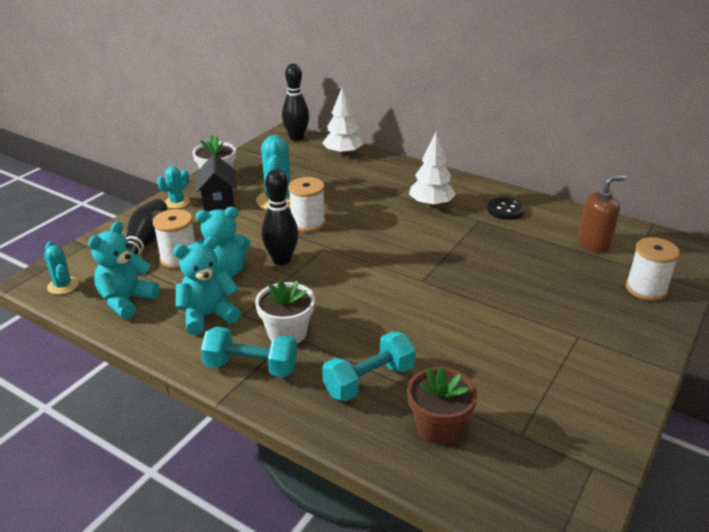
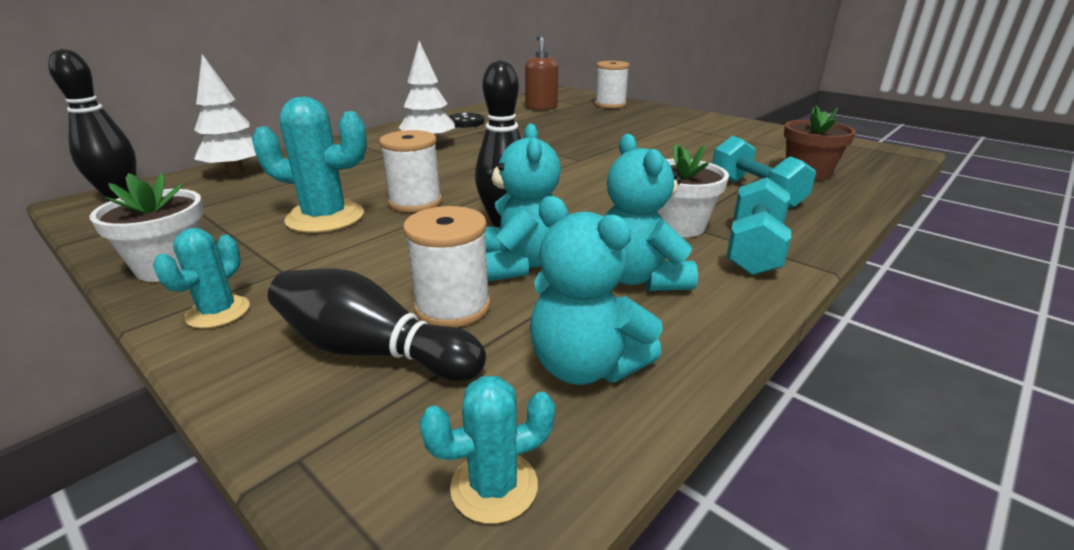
camera: 80 degrees left, 5 degrees down
(177, 202) = (218, 312): turquoise cactus -> turquoise cactus turned 60 degrees clockwise
(218, 201) = (268, 266): black house -> none

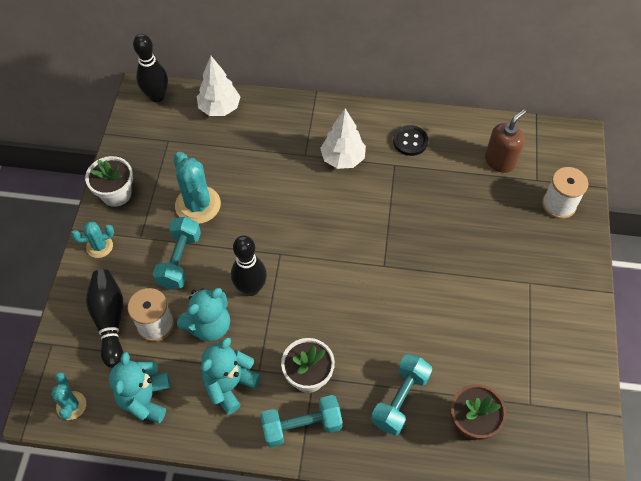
camera: 55 degrees right, 30 degrees up
(379, 253) = (179, 260): none -> turquoise dumbbell
(415, 202) = (245, 228): white spool -> none
(494, 486) = (71, 405): turquoise cactus -> turquoise cactus turned 45 degrees clockwise

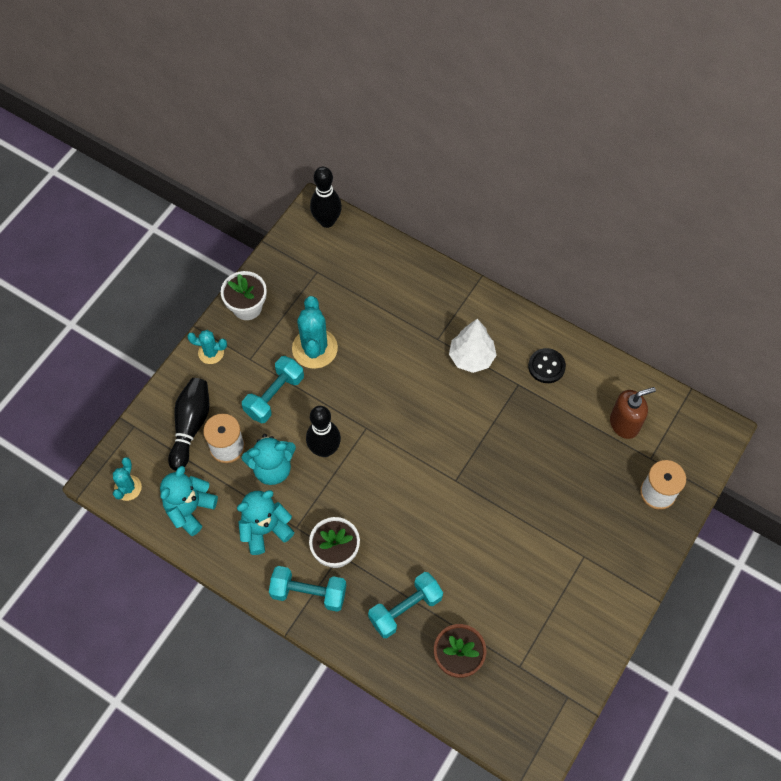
camera: 25 degrees right, 5 degrees up
(220, 108) = (380, 257): white tree -> none

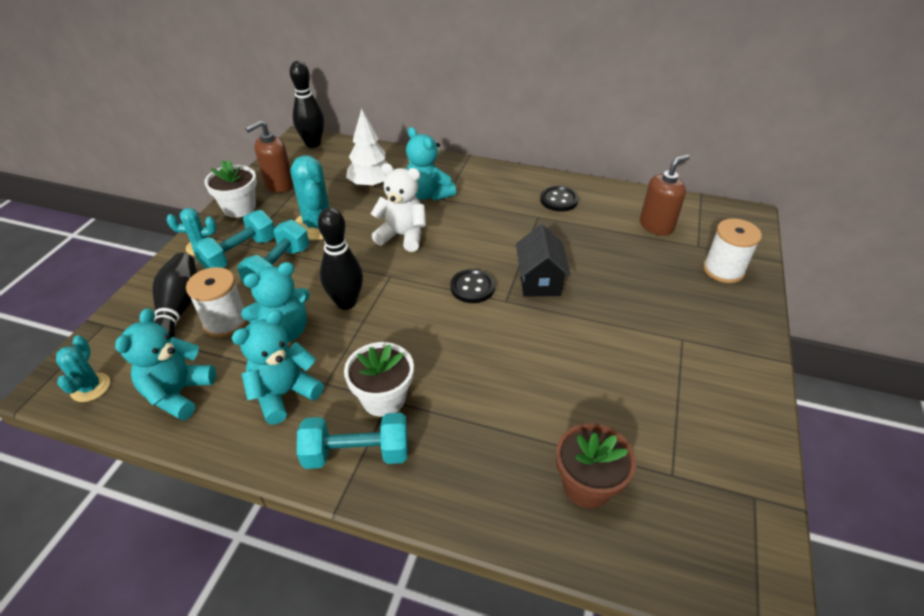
camera: 15 degrees left, 20 degrees down
(286, 281) = (279, 185): none -> brown soap dispenser
(387, 381) = (402, 236): none -> white teddy bear
(405, 609) = (494, 442): turquoise dumbbell -> turquoise dumbbell (240, 254)
(424, 328) = (428, 194): none -> turquoise teddy bear
(432, 458) = (472, 287): none -> black button
(471, 357) = (483, 206): white tree -> white tree (371, 185)
(491, 465) = (539, 281): none -> black house

